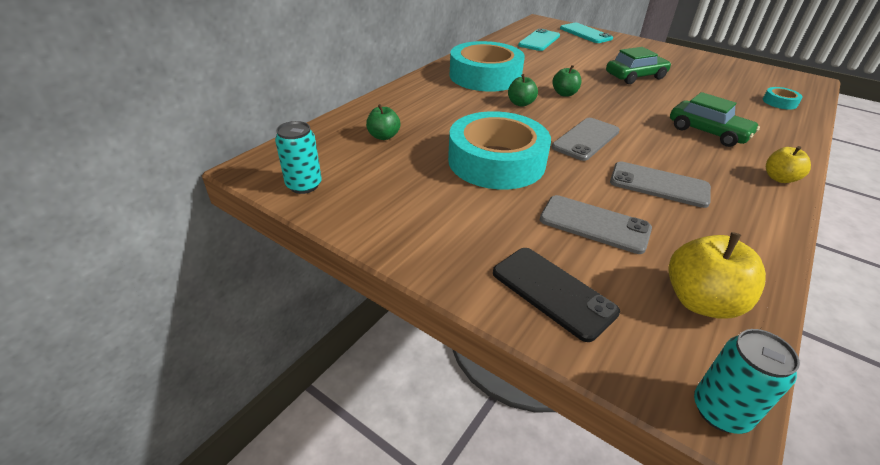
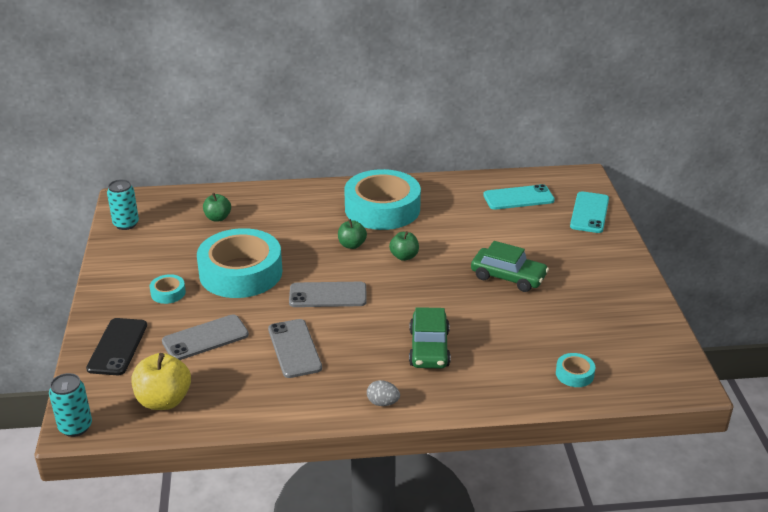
camera: 50 degrees right, 5 degrees down
(479, 213) = (168, 293): none -> turquoise tape
(594, 224) = (205, 338): grey phone -> grey phone turned 75 degrees clockwise
(779, 178) = (383, 403): yellow apple -> grey egg

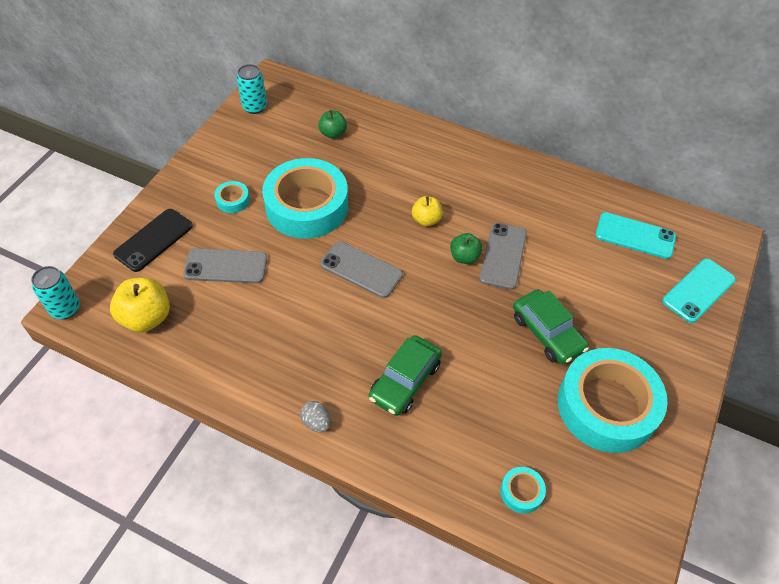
camera: 30 degrees right, 20 degrees up
(294, 348) = (288, 317): grey phone -> grey phone (503, 256)
(352, 245) = (426, 220): green apple -> yellow apple
(382, 209) = (487, 188): turquoise tape -> turquoise tape (607, 406)

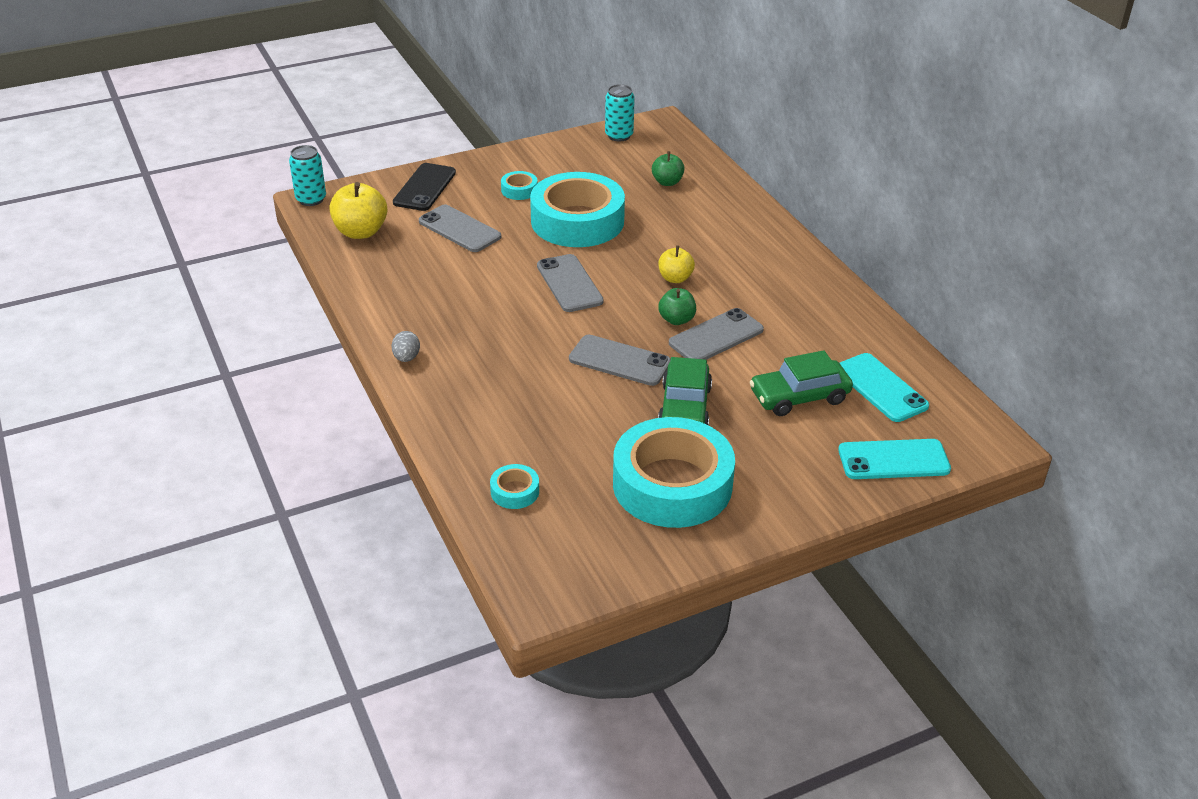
camera: 40 degrees right, 15 degrees down
(153, 240) = (424, 187): black phone -> black phone turned 60 degrees counterclockwise
(405, 381) = (511, 371): green car -> green car (799, 397)
(466, 319) = (619, 361): none -> grey phone

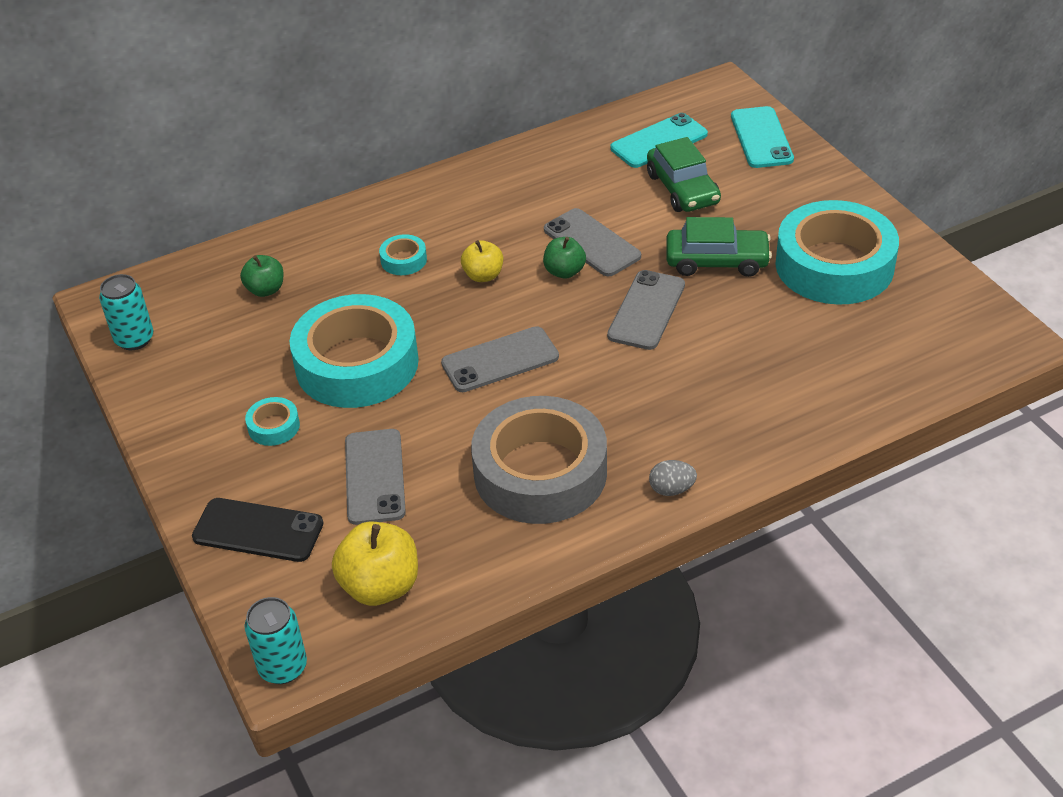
camera: 90 degrees left, 5 degrees up
(443, 298) = (540, 472): none -> grey tape
(459, 229) = (374, 477): grey phone -> grey phone turned 45 degrees counterclockwise
(515, 491) = (879, 371): turquoise tape -> turquoise tape (403, 260)

